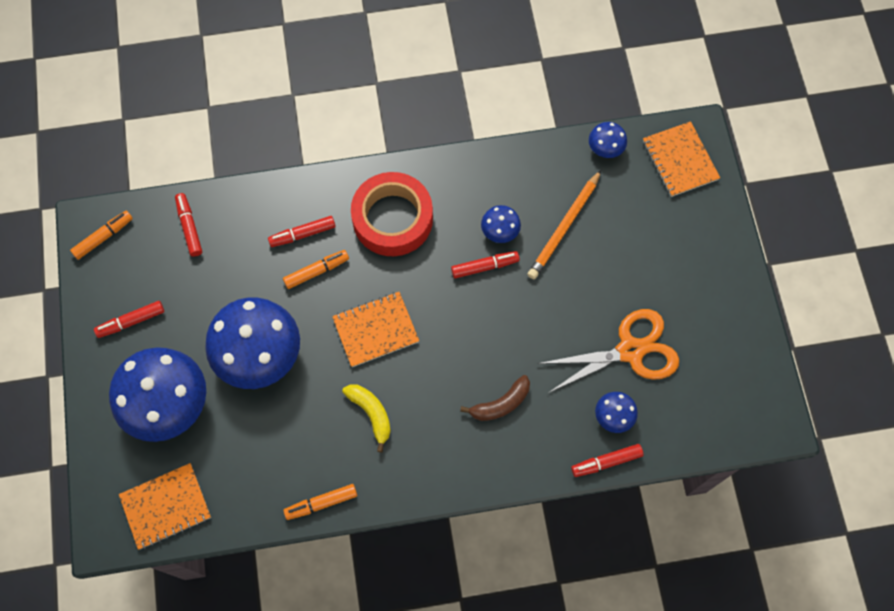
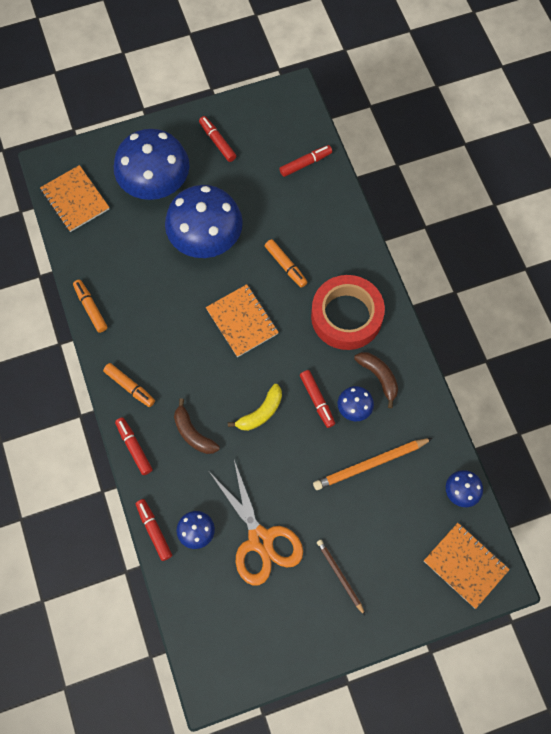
camera: 80 degrees right, 0 degrees up
(103, 237) = (284, 106): orange marker -> orange marker (130, 387)
(303, 234) = (317, 248): red marker -> red marker (134, 447)
(371, 413) = (169, 331): yellow banana -> yellow banana (261, 412)
(469, 200) = (379, 377): none -> brown banana
(564, 227) = (370, 464): orange pencil -> orange pencil turned 45 degrees counterclockwise
(677, 278) = (340, 576): none -> brown pencil
(680, 160) = (465, 565): orange notebook -> orange notebook turned 75 degrees clockwise

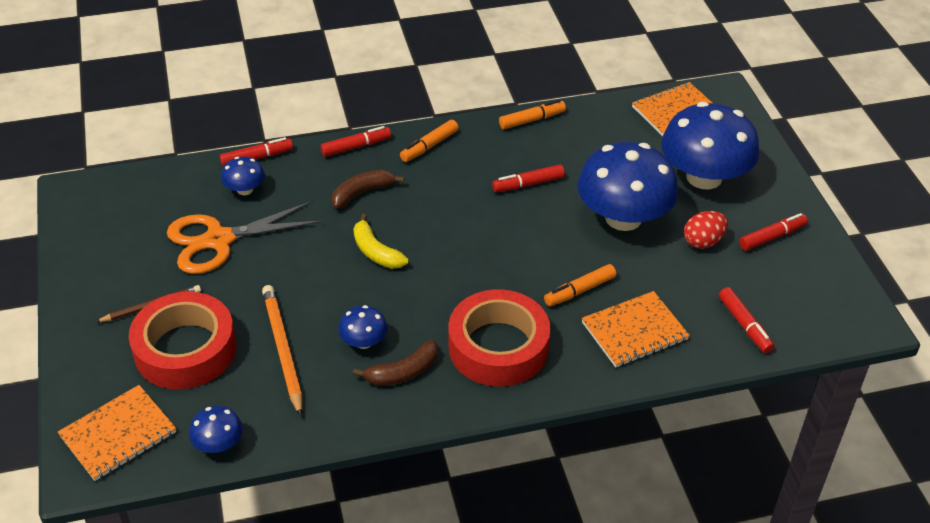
camera: 95 degrees right, 25 degrees down
(226, 185) = (703, 242): none -> red egg
(242, 321) = (501, 243): orange notebook -> orange notebook (634, 331)
(317, 400) = (382, 305): red marker -> red marker (528, 184)
(380, 537) = (185, 349): none -> red tape

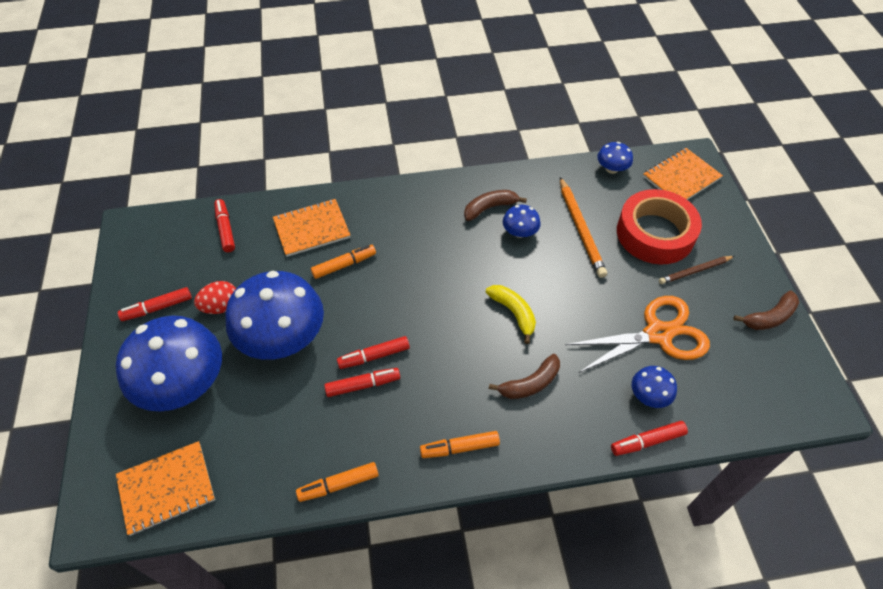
camera: 175 degrees left, 10 degrees up
(86, 262) = (769, 317): none -> brown banana
(356, 147) = (541, 452): red marker -> red marker (374, 356)
(429, 146) = (460, 448): orange marker -> orange marker turned 150 degrees counterclockwise
(498, 347) = (418, 222): red tape -> none

